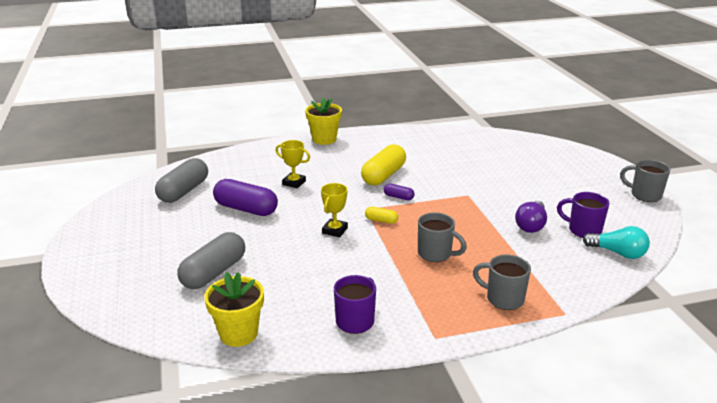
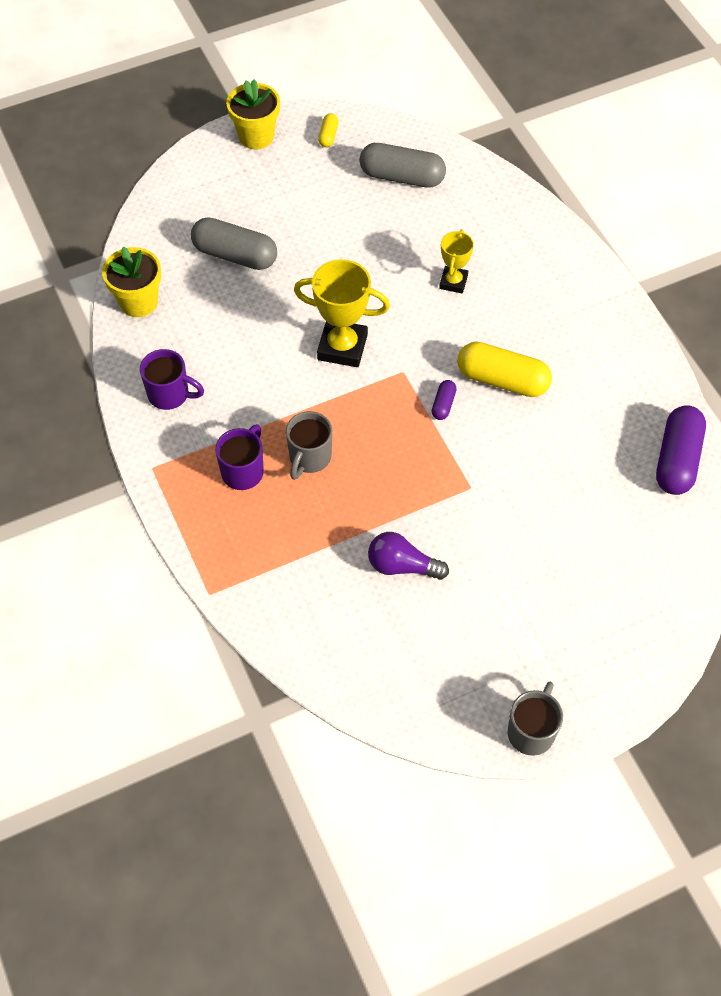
camera: 80 degrees right, 30 degrees up
(246, 209) = (373, 248): purple capsule -> purple capsule (677, 460)
(324, 139) = (600, 290): yellow flower pot -> yellow flower pot (256, 136)
(334, 230) = (342, 347): yellow trophy -> yellow trophy, size x1.70
(381, 220) = (377, 392): yellow capsule -> yellow capsule (328, 136)
(503, 299) = (228, 531): grey mug -> none
(583, 230) = (402, 631): purple mug -> purple mug (243, 471)
(618, 253) = (351, 668): turquoise light bulb -> none

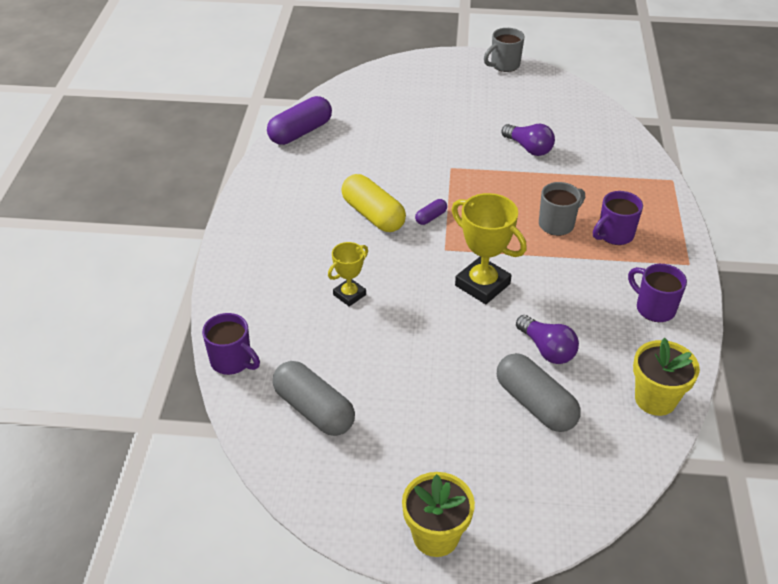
camera: 150 degrees left, 15 degrees down
(249, 307) = (547, 349): none -> purple light bulb
(328, 136) = (353, 496): yellow capsule -> none
(496, 184) = (232, 361): none -> purple mug

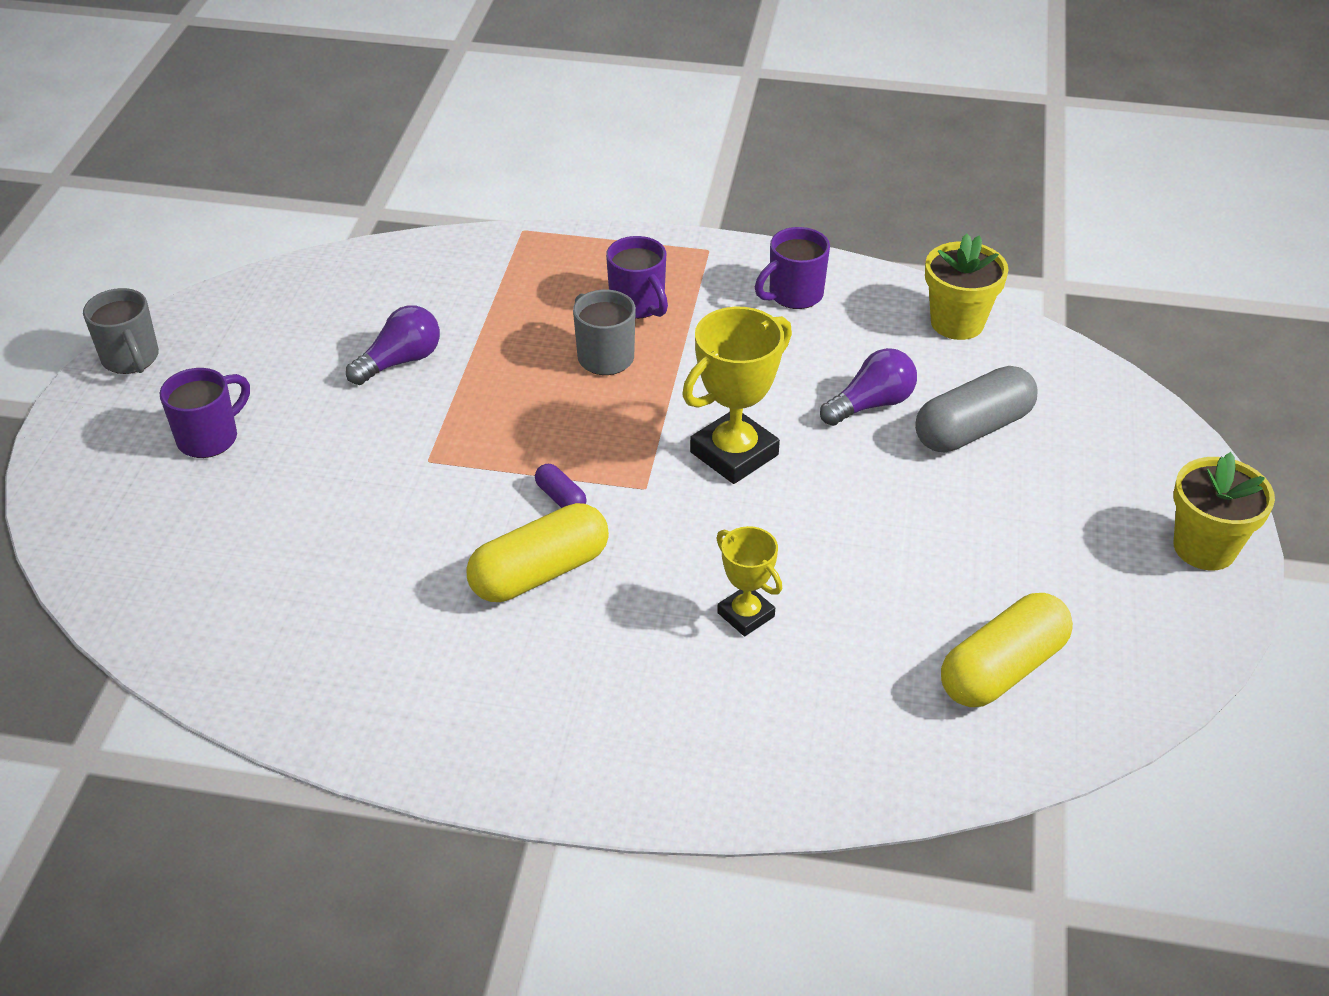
camera: 85 degrees left, 0 degrees up
(232, 361) = (902, 780): purple mug -> purple mug (210, 438)
(300, 132) = (243, 673): purple capsule -> none
(314, 410) = (1002, 669): grey capsule -> yellow capsule

